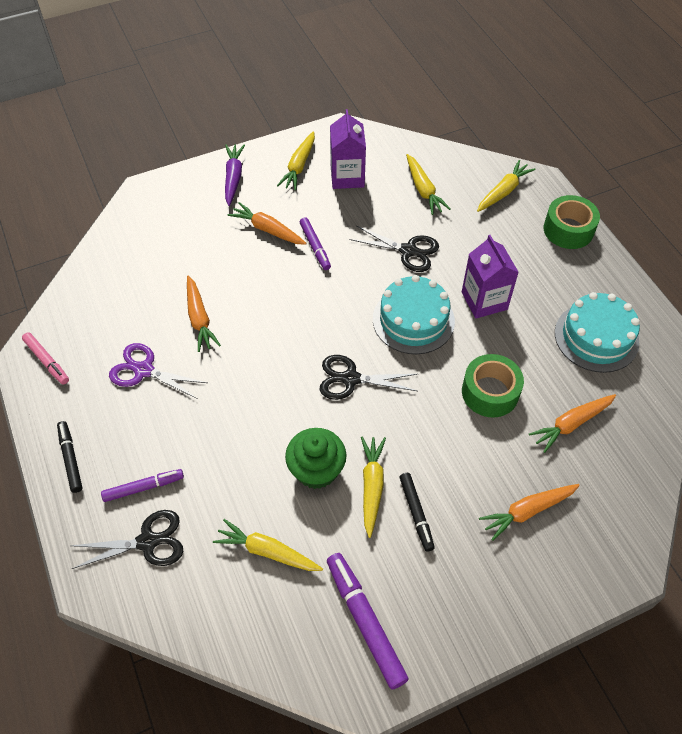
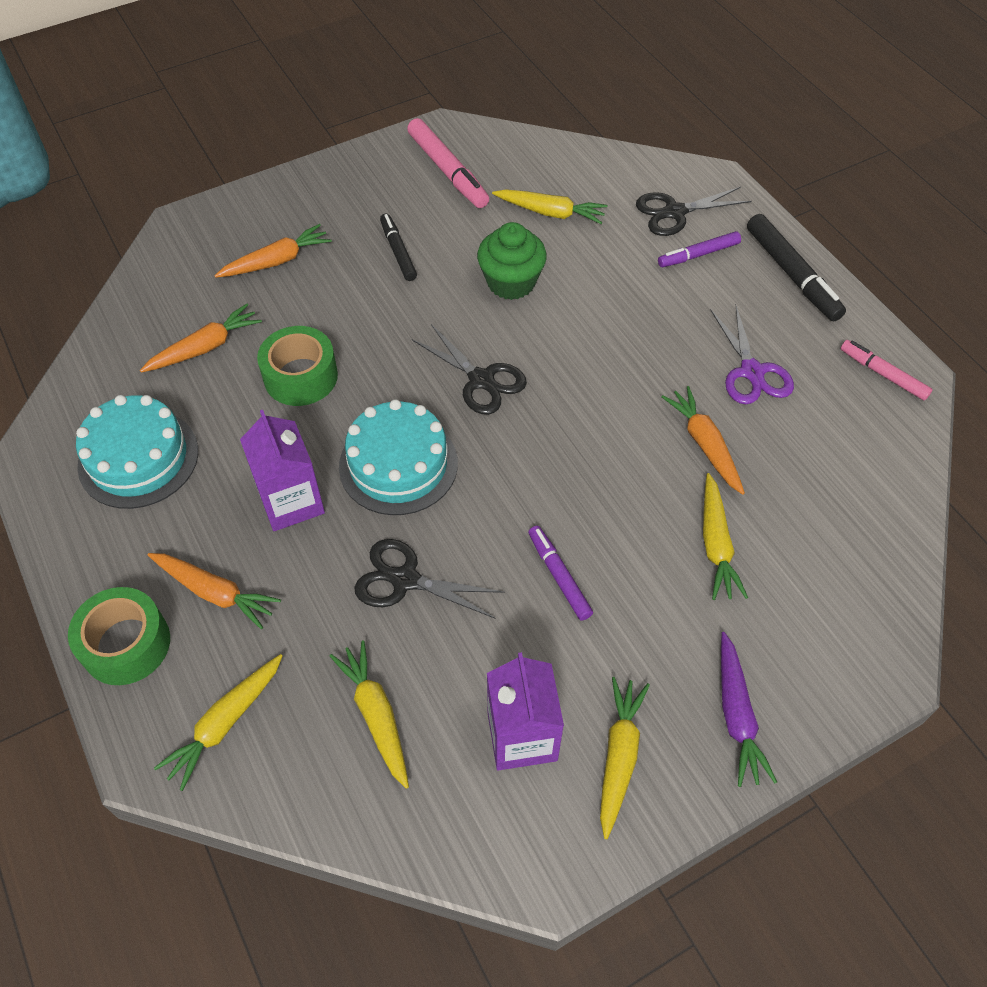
camera: 175 degrees right, 0 degrees up
(70, 459) = (792, 274): black marker -> black marker, size x1.60
(144, 370) = (752, 372): purple scissors -> purple scissors turned 60 degrees clockwise
(267, 230) = (644, 603): orange carrot -> orange carrot (215, 592)
(350, 379) = (481, 380): black scissors -> black scissors turned 45 degrees clockwise
(365, 621) = (448, 171): purple marker -> pink marker
(372, 486) = (447, 271): yellow carrot -> yellow carrot (716, 544)

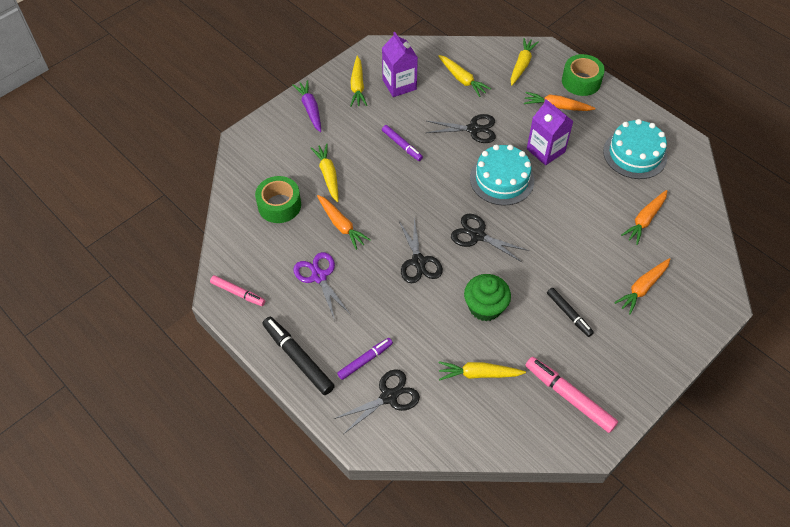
camera: 165 degrees right, 0 degrees up
(300, 376) = (580, 215): green tape -> green tape (279, 205)
(589, 361) = (418, 261): none -> black scissors

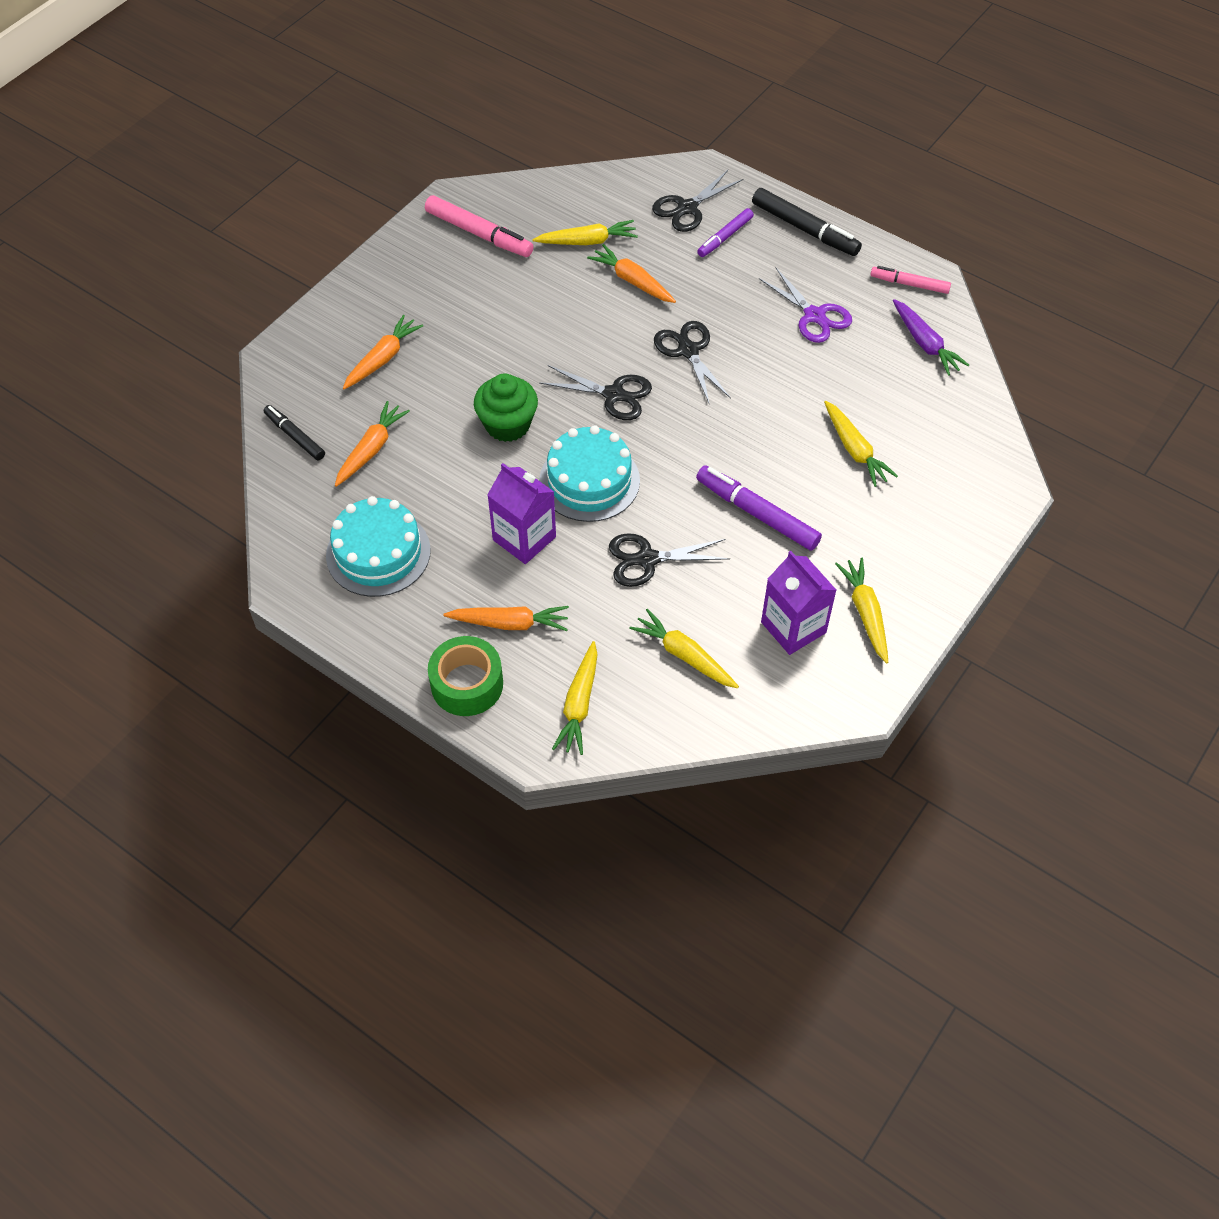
camera: 170 degrees right, 0 degrees up
(279, 205) = (907, 397): green tape -> none
(310, 109) = (928, 556): purple carrot -> purple carrot (925, 344)
(341, 225) = (808, 382): orange carrot -> orange carrot (632, 281)
(402, 145) = (757, 514): purple marker -> purple marker, size x1.60
(485, 307) = (590, 310): green cupcake -> green cupcake (507, 424)
(569, 314) = (481, 316): black marker -> black marker (295, 436)

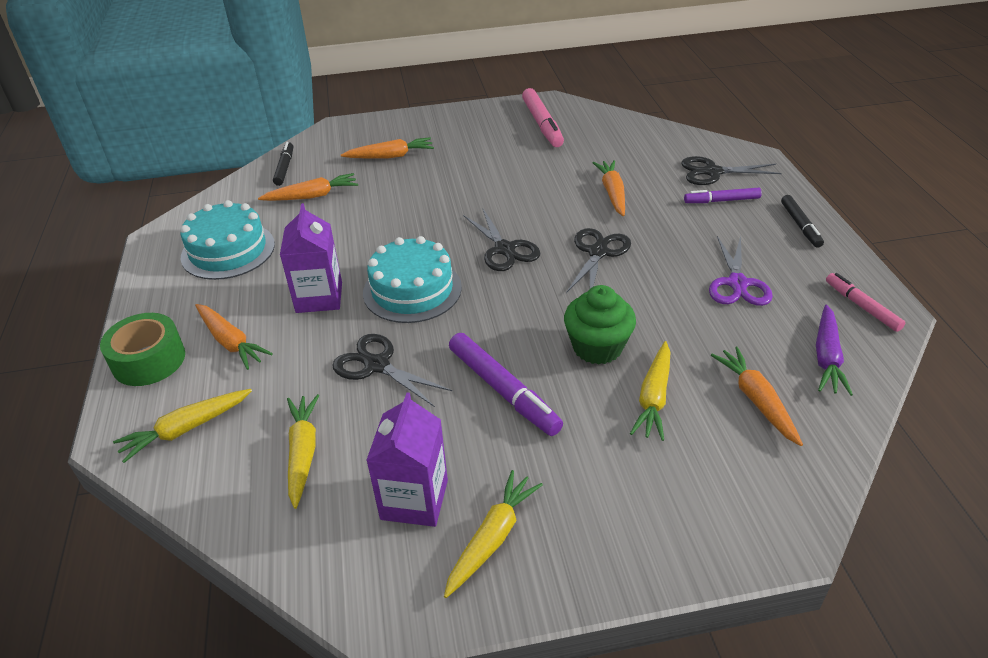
camera: 45 degrees right, 15 degrees down
(507, 424) = (409, 227): green cupcake -> green cupcake (597, 347)
(587, 241) = (610, 158): yellow carrot -> none
(757, 514) = (503, 390): purple marker -> purple marker turned 150 degrees clockwise
(805, 229) = (800, 225): black marker -> black marker, size x0.63
(915, 407) = (756, 400): none -> orange carrot

